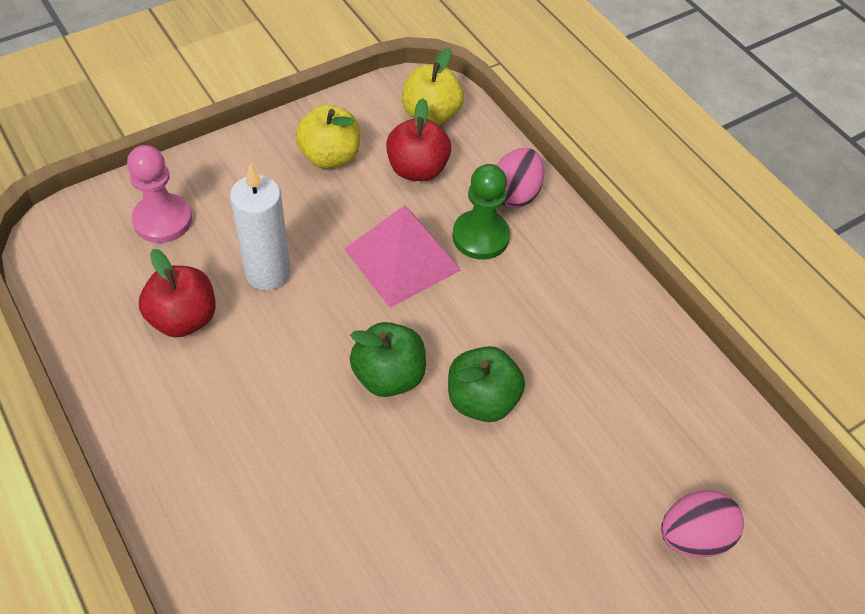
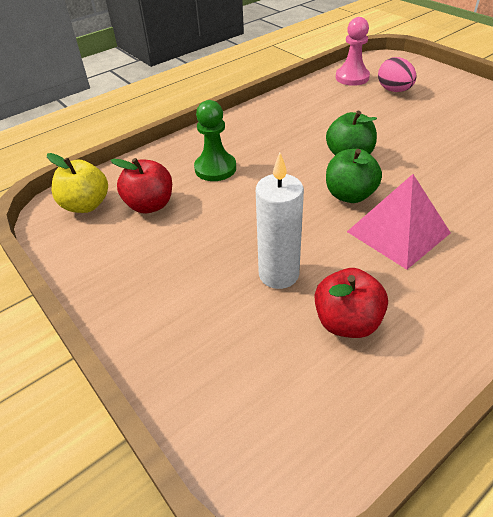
camera: 90 degrees left, 10 degrees down
(162, 220) = (232, 371): pink pawn -> pink pawn (352, 77)
(330, 156) = (136, 258): yellow apple -> none
(402, 259) = (245, 201): pink pyramid -> pink pyramid (398, 232)
(515, 194) = (173, 157): pink egg -> none

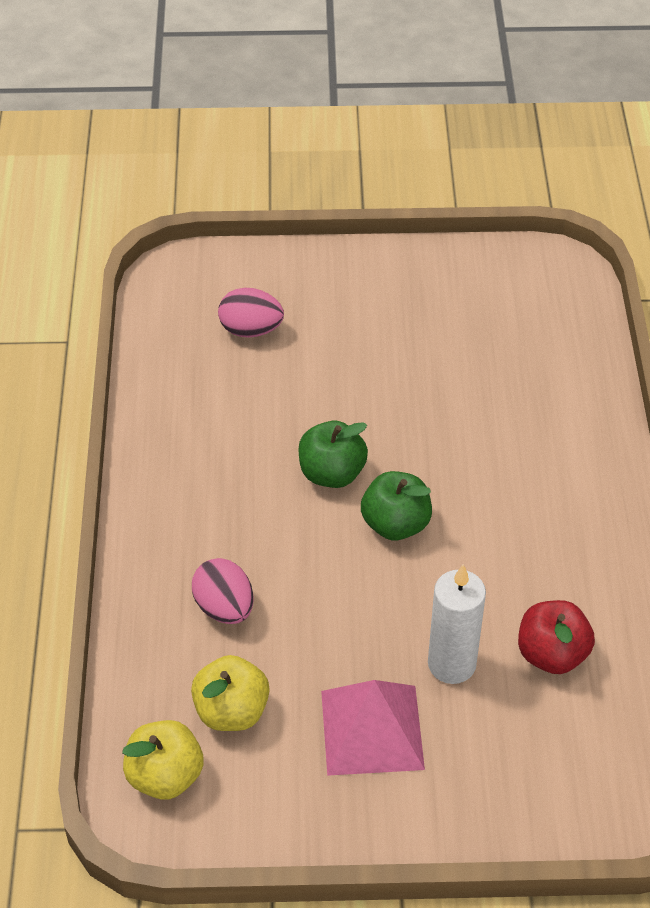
camera: 55 degrees left, 5 degrees up
(150, 205) = (231, 711): red apple -> yellow apple
(215, 168) = (224, 608): green pawn -> pink egg
(352, 77) = (175, 341): pink pawn -> none
(398, 232) = (484, 530): pink pyramid -> pink pyramid (372, 729)

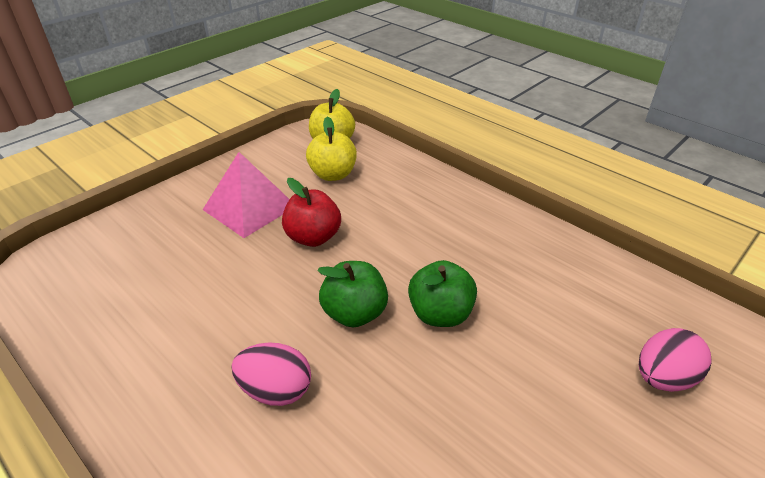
camera: 135 degrees right, 10 degrees down
(224, 608) = (395, 205): pink egg -> pink egg (276, 390)
(451, 664) = (230, 261): white candle -> none
(551, 654) = (160, 308): red apple -> red apple (313, 237)

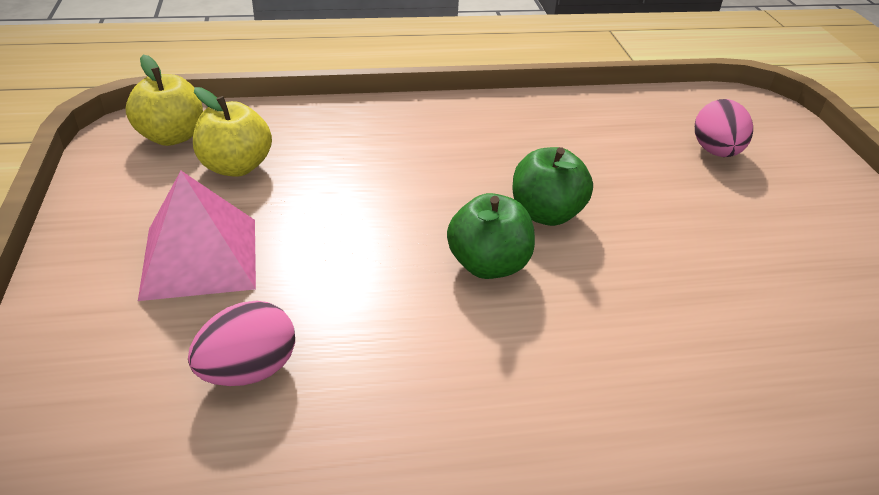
camera: 55 degrees left, 0 degrees up
(276, 390) = (543, 374): pink egg -> pink egg (248, 370)
(313, 237) = (331, 235): red apple -> none

